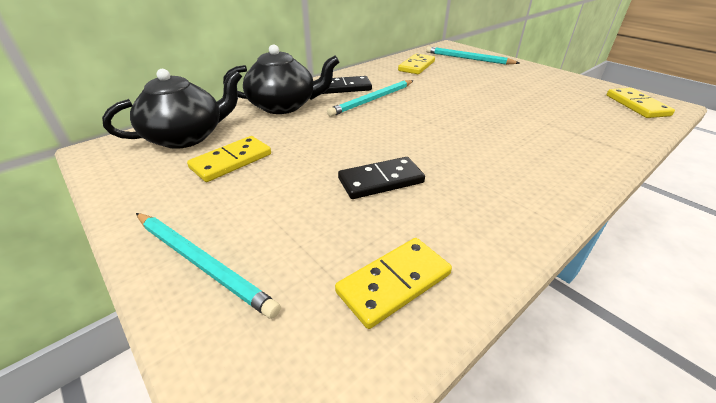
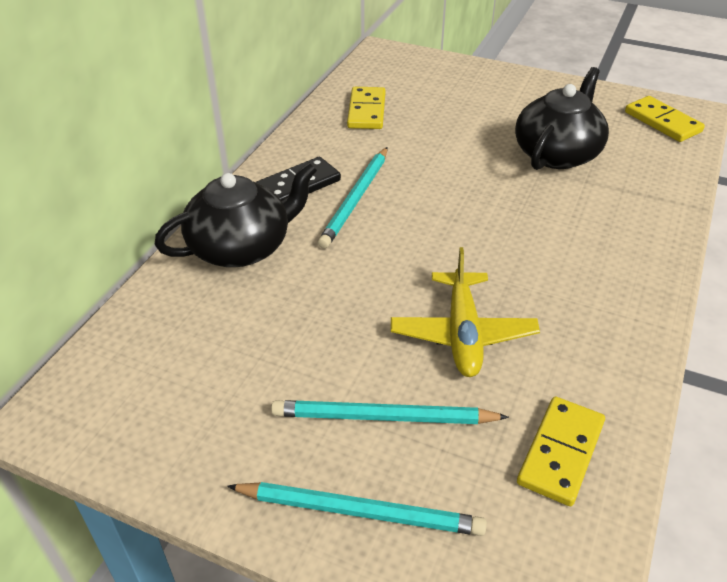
camera: 25 degrees left, 5 degrees up
(186, 137) = (155, 348): black teapot -> black teapot (557, 153)
(231, 161) = (260, 367): yellow domino -> none
(381, 181) = (462, 333): black domino -> yellow plane
(468, 59) = (426, 76): turquoise pencil -> turquoise pencil (383, 417)

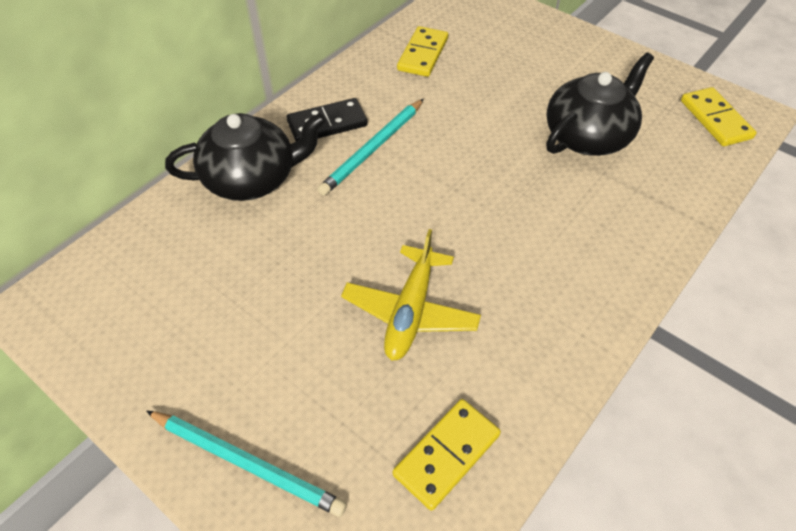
camera: 15 degrees right, 10 degrees up
(383, 417) = (304, 378): turquoise pencil -> none

